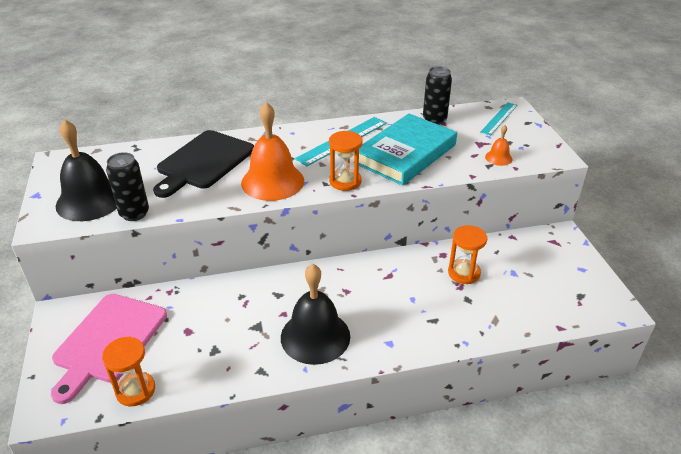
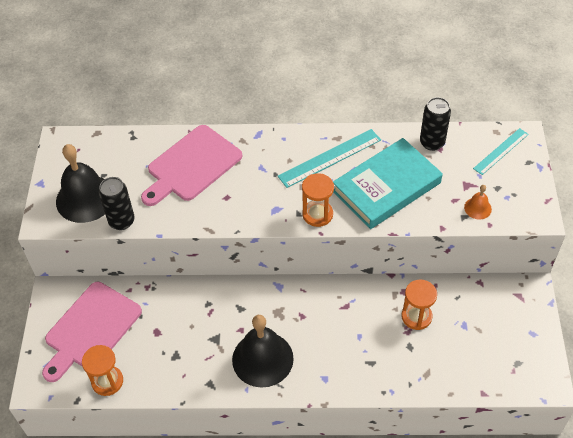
camera: 15 degrees right, 15 degrees up
(203, 162) = (192, 165): black cutting board -> pink cutting board
(272, 181) = (250, 202): orange bell -> none

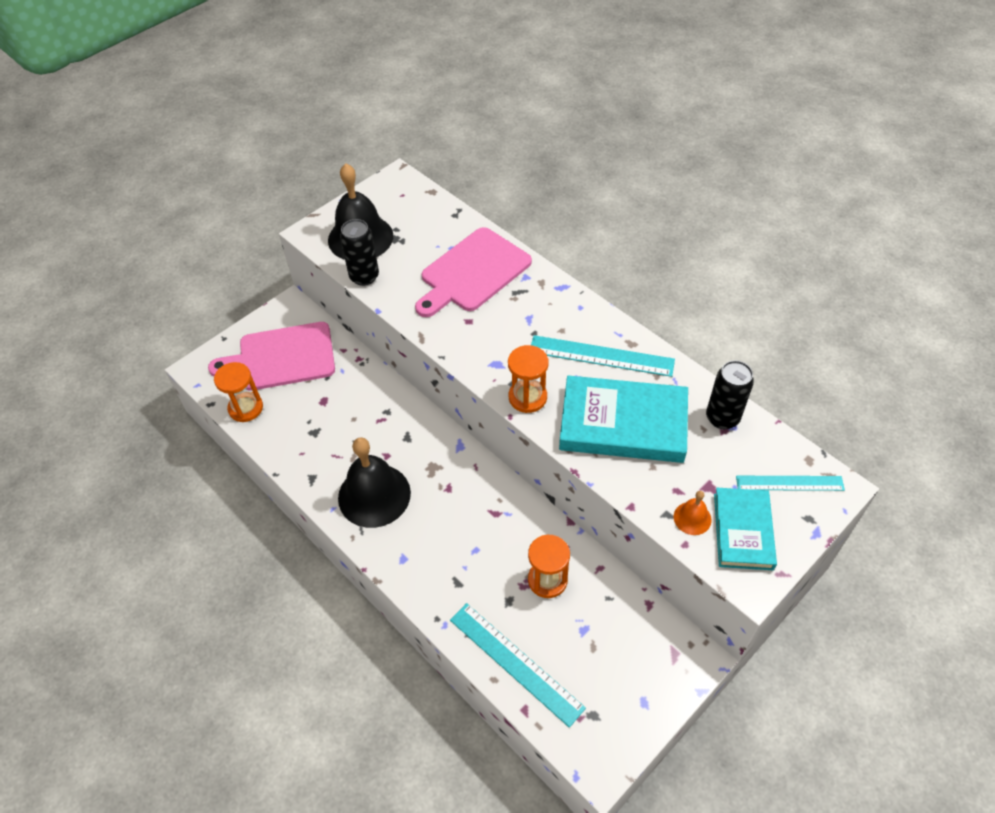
camera: 45 degrees right, 0 degrees up
(192, 165) = (472, 272): pink cutting board -> pink cutting board turned 45 degrees counterclockwise
(451, 374) = (515, 663): none -> turquoise ruler
(507, 194) = (742, 531): none -> turquoise book

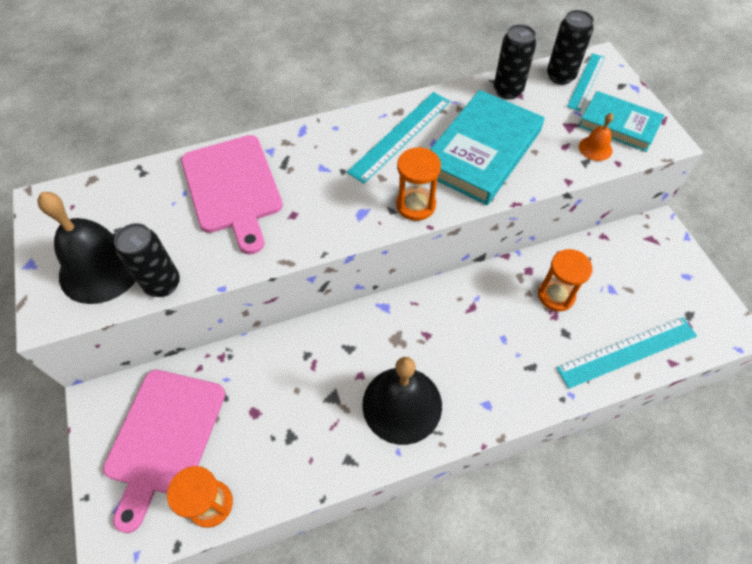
camera: 65 degrees left, 5 degrees up
(779, 457) = (560, 76): none -> black can

